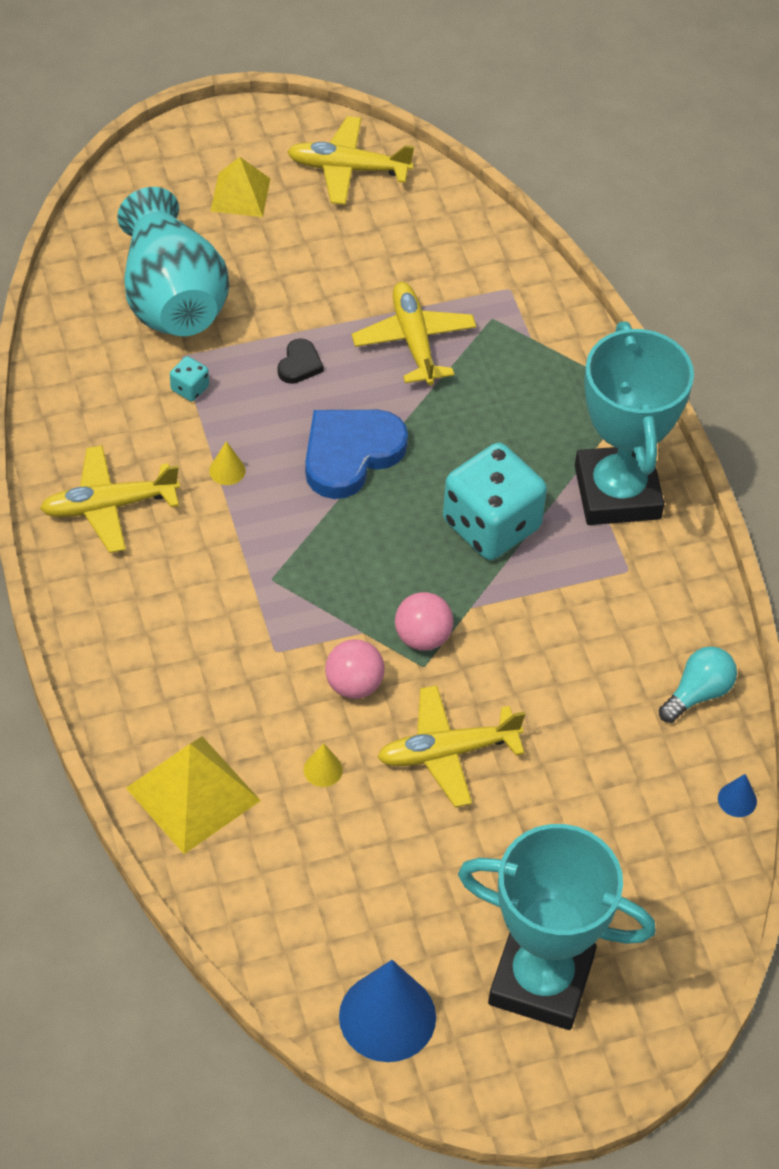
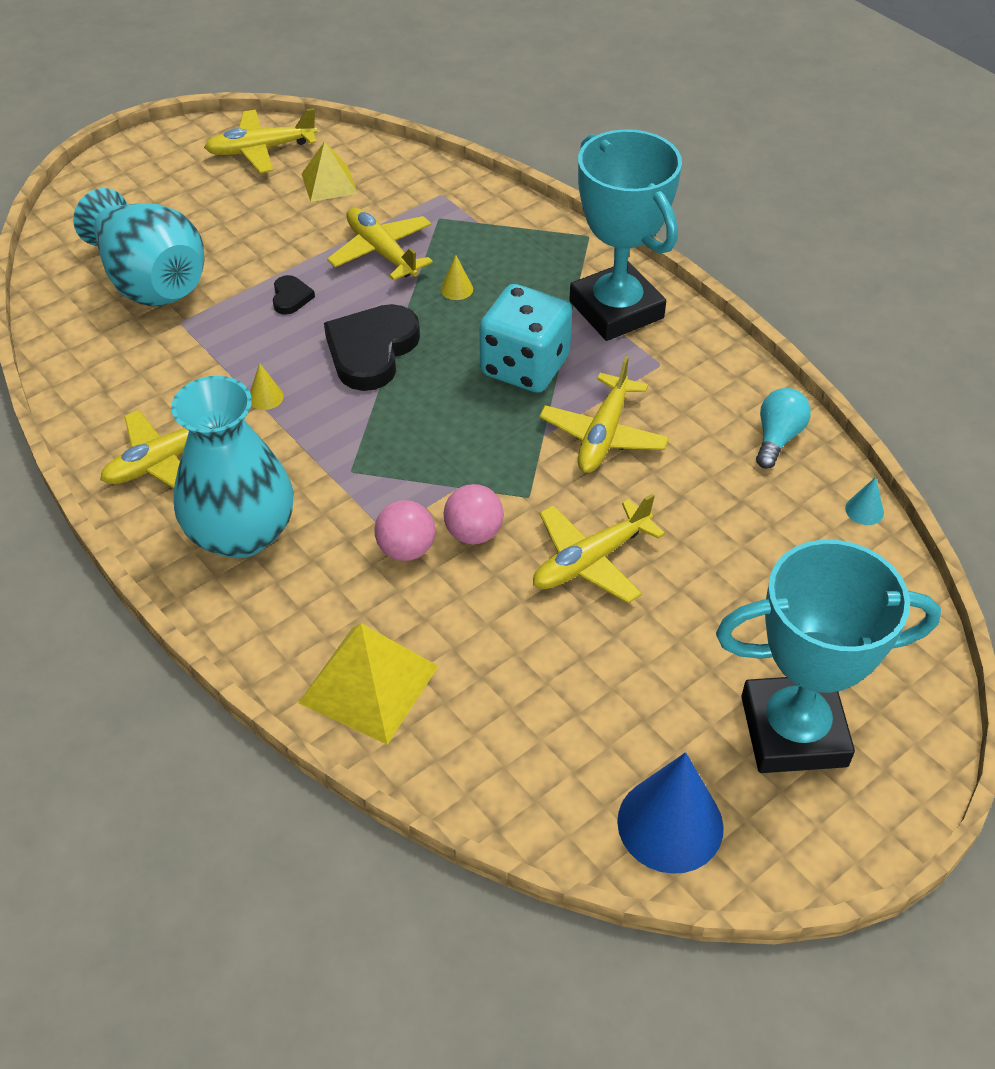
camera: 20 degrees left, 5 degrees down
(145, 606) = (241, 533): none -> turquoise vase
(190, 388) = (199, 344): turquoise dice -> none
(240, 194) = (176, 191): yellow pyramid -> yellow pyramid (329, 183)
(323, 769) = (484, 616): yellow cone -> yellow cone (456, 289)
(350, 454) = (371, 351): blue heart -> black heart
(422, 637) = (514, 473): pink ball -> pink ball (406, 549)
(528, 628) = (603, 435): none -> yellow plane
(737, 799) = (864, 510): blue cone -> turquoise cone

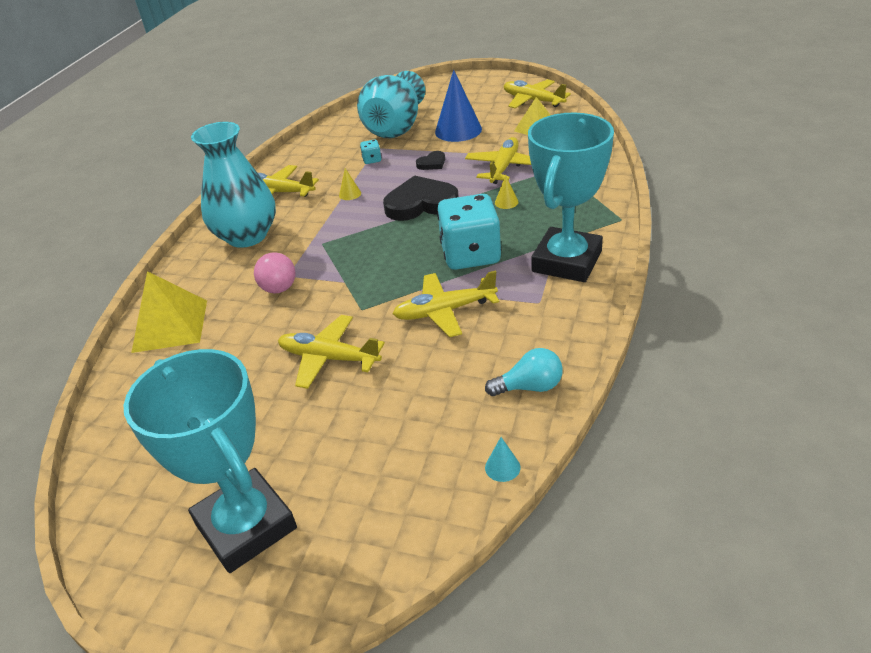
camera: 60 degrees right, 10 degrees down
(206, 340) = (372, 160): none -> turquoise dice
(474, 533) = (312, 304): pink ball -> none
(670, 824) = (129, 498): blue cone -> blue cone (458, 130)

